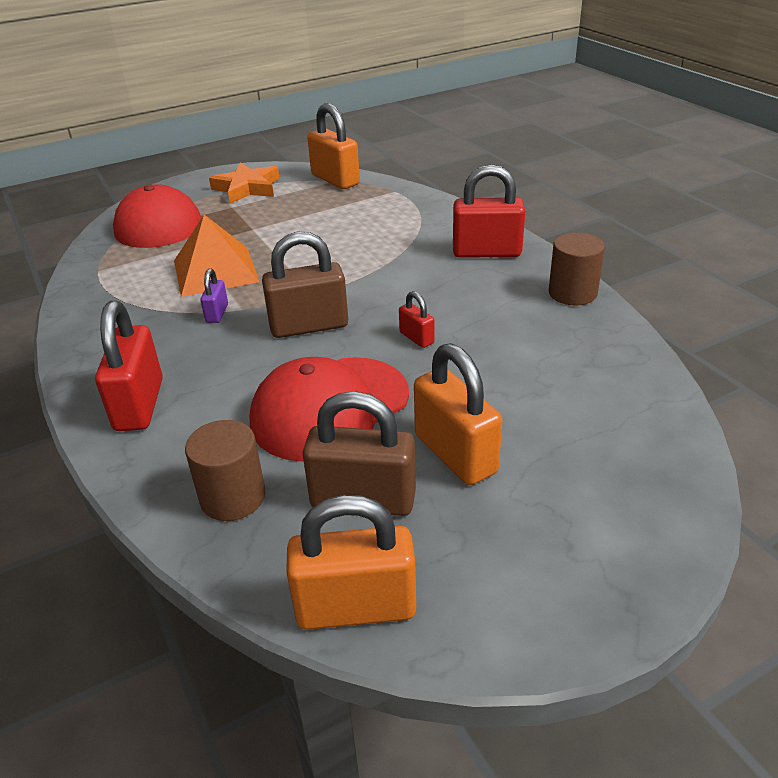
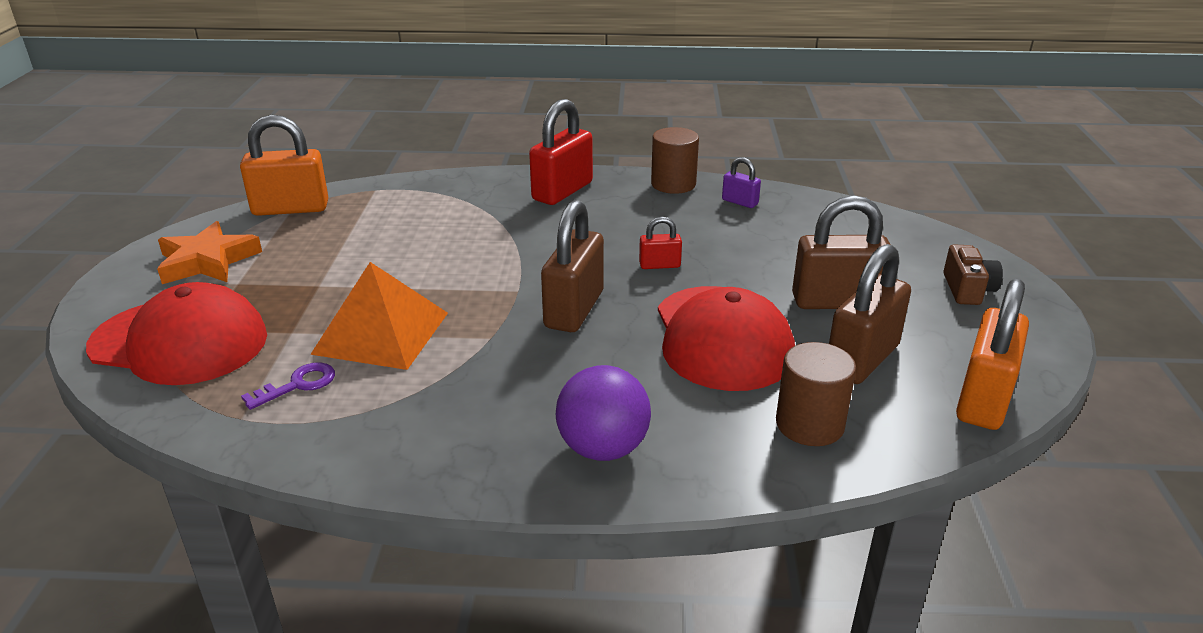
camera: 60 degrees left, 5 degrees down
(139, 404) = (603, 448): red padlock -> purple ball
(140, 271) = (298, 385): none -> purple key
(217, 313) = (478, 355): purple padlock -> purple padlock (740, 202)
(455, 454) = (836, 302): orange padlock -> brown padlock
(582, 543) = (967, 289): none -> brown camera

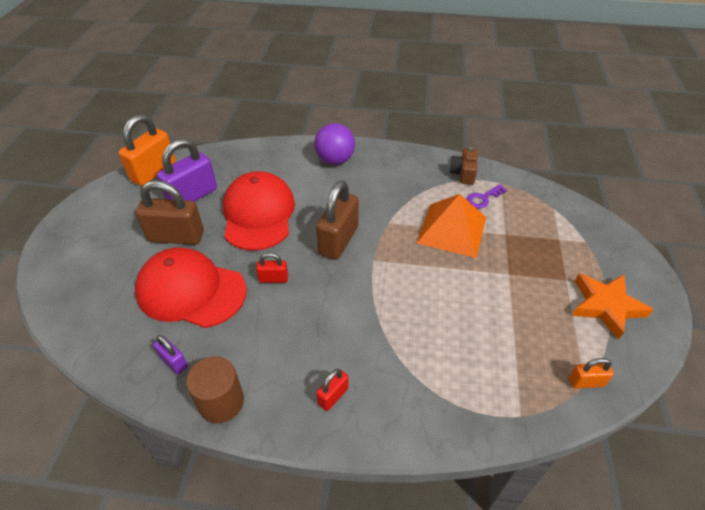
camera: 175 degrees left, 15 degrees up
(179, 342) = (566, 230): red cap -> red cap (191, 291)
(290, 209) = (586, 382): orange padlock -> orange padlock, size x0.50
(562, 191) = (333, 396): red padlock -> red padlock, size x0.50
(809, 424) = (241, 165): brown cylinder -> none
(862, 359) = (192, 196): brown padlock -> purple padlock
(967, 289) = (87, 241): brown camera -> brown camera (463, 173)

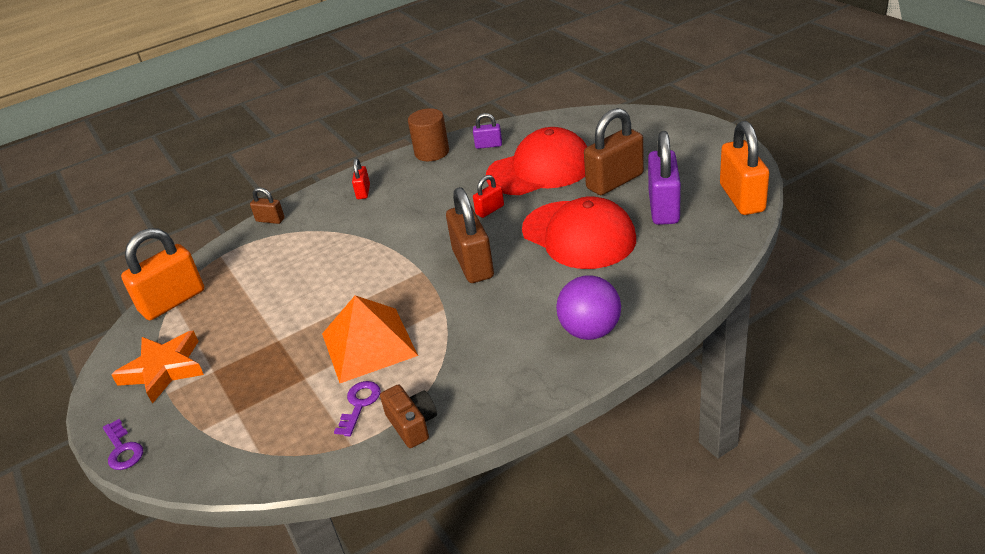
camera: 145 degrees right, 10 degrees down
(446, 433) = (270, 220): none -> brown padlock
(586, 382) = (173, 301): orange padlock -> orange padlock, size x2.02
(643, 260) = (122, 449): none -> purple key

